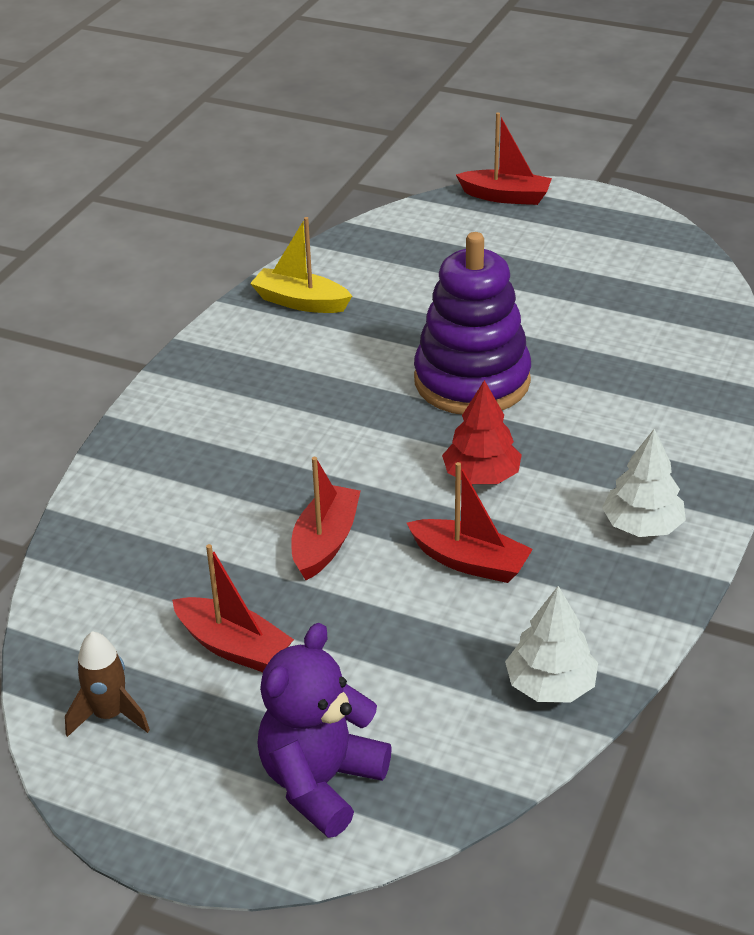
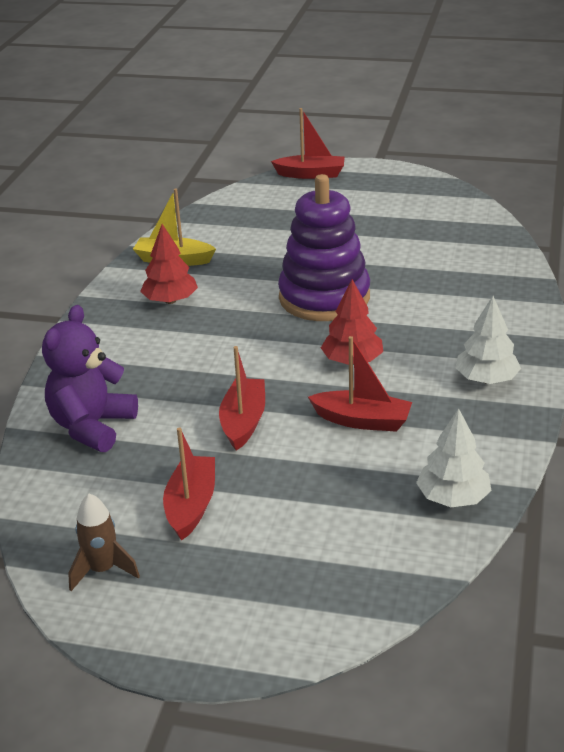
camera: 10 degrees left, 5 degrees down
(233, 646) = (191, 505): red boat -> red boat turned 105 degrees counterclockwise
(281, 360) = (170, 300): none -> red tree
(321, 782) = (292, 593): purple teddy bear -> purple teddy bear (92, 427)

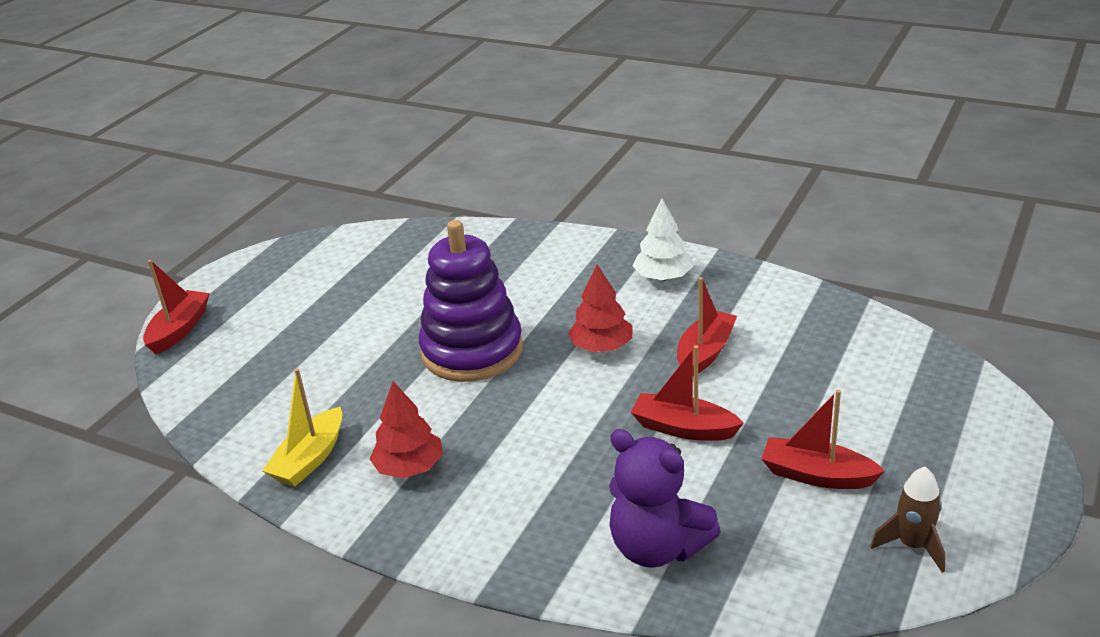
camera: 75 degrees left, 0 degrees up
(453, 498) = (829, 319): white tree -> none

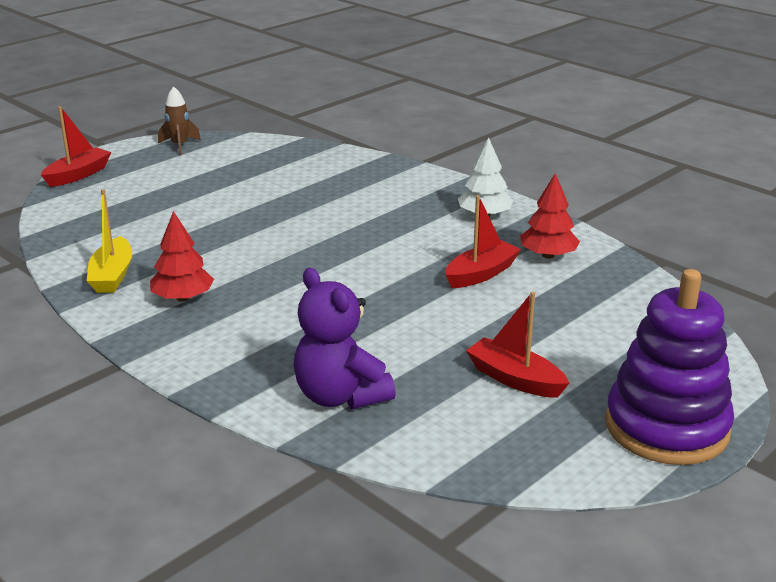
camera: 15 degrees right, 5 degrees down
(310, 459) = (112, 276): yellow boat -> yellow boat turned 45 degrees counterclockwise
(472, 351) = (289, 233): purple stacking toy -> purple stacking toy (666, 427)
(601, 347) = (396, 252): red tree -> red tree (548, 255)
(683, 428) = (423, 321): red boat -> none
(912, 545) = (563, 448): brown rocket -> brown rocket (179, 146)

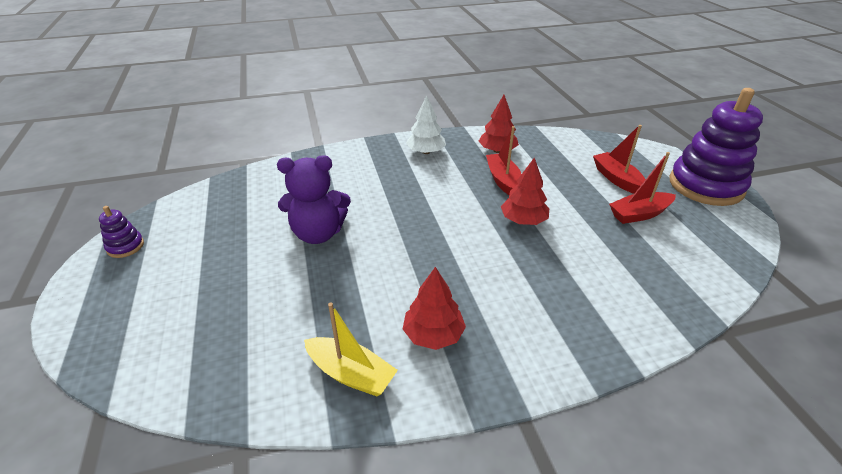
camera: 60 degrees left, 10 degrees up
(78, 175) = (87, 339): red boat -> red boat (617, 179)
(179, 146) = (125, 246): brown rocket -> purple stacking toy
(340, 396) = (635, 293): purple teddy bear -> purple teddy bear (318, 233)
(409, 304) = (523, 220): none -> red tree

